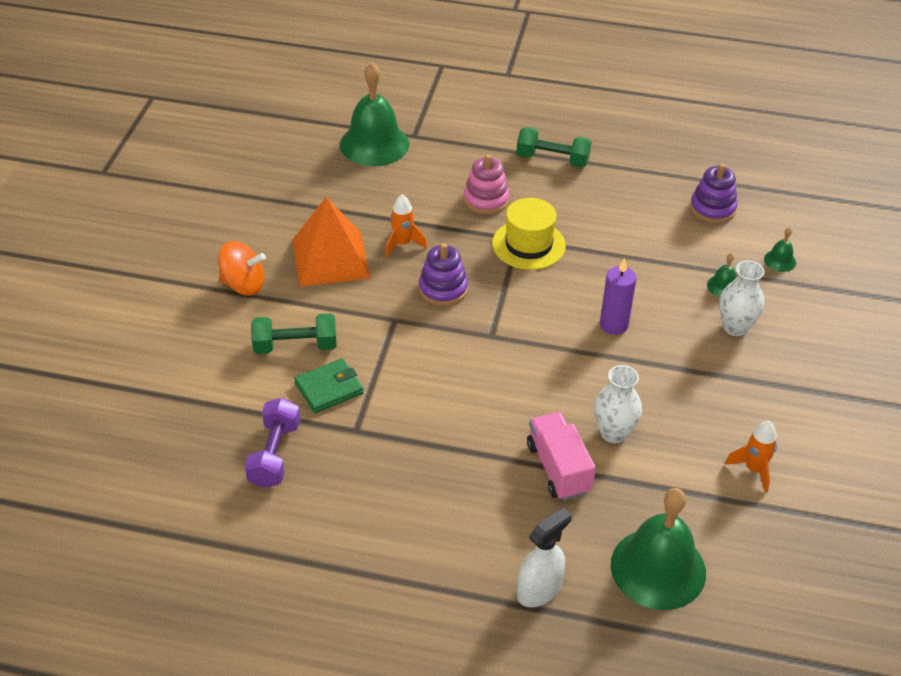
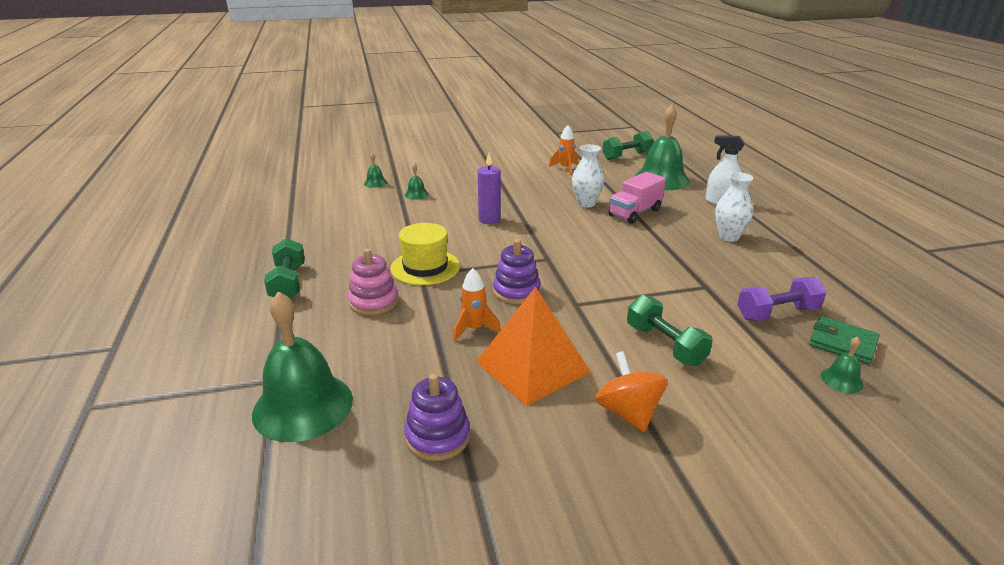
camera: 115 degrees left, 15 degrees down
(168, 428) = (841, 380): none -> green bell
(329, 388) = (685, 311): green wallet -> green wallet (842, 343)
(712, 208) = (328, 208): purple stacking toy -> purple stacking toy (438, 437)
(735, 327) = (454, 186): white vase -> white vase (728, 237)
(783, 581) = (626, 156): none -> green dumbbell

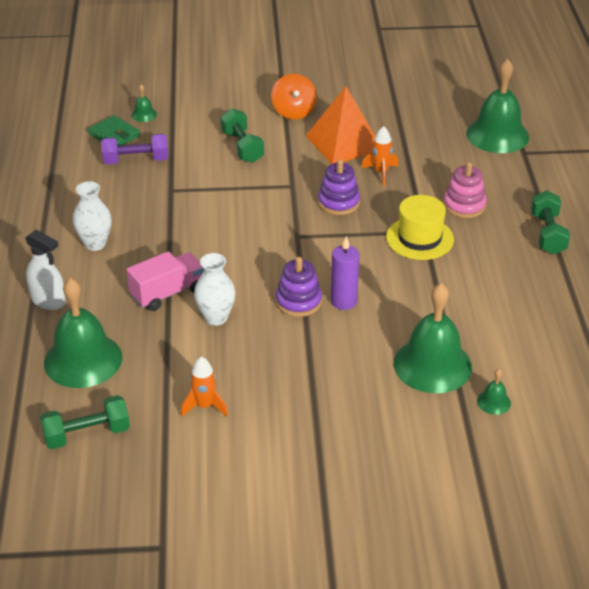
camera: 170 degrees left, 10 degrees up
(416, 194) = (432, 365): green bell -> green bell, size x2.38
(438, 437) = (411, 111): purple stacking toy -> purple stacking toy (298, 301)

